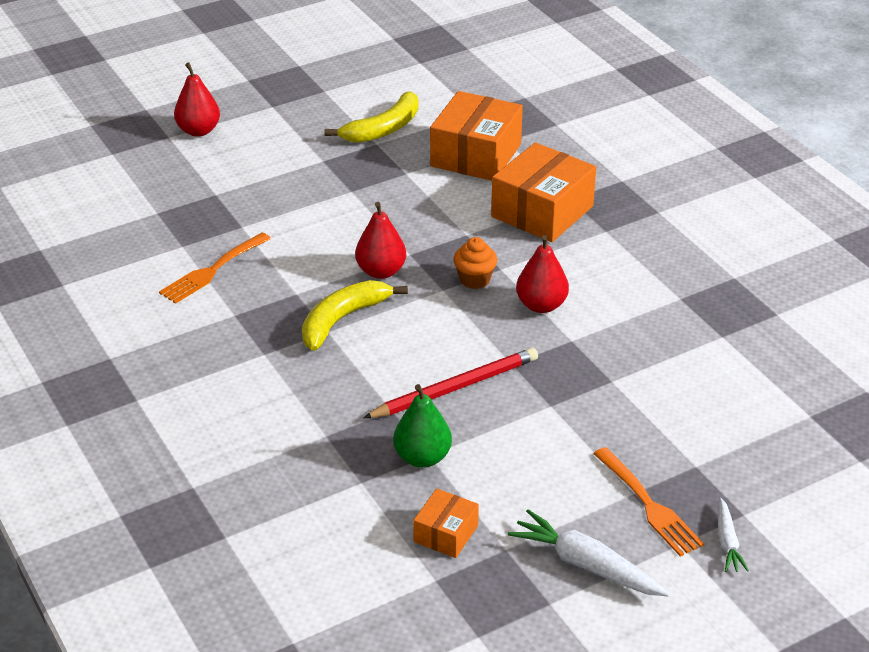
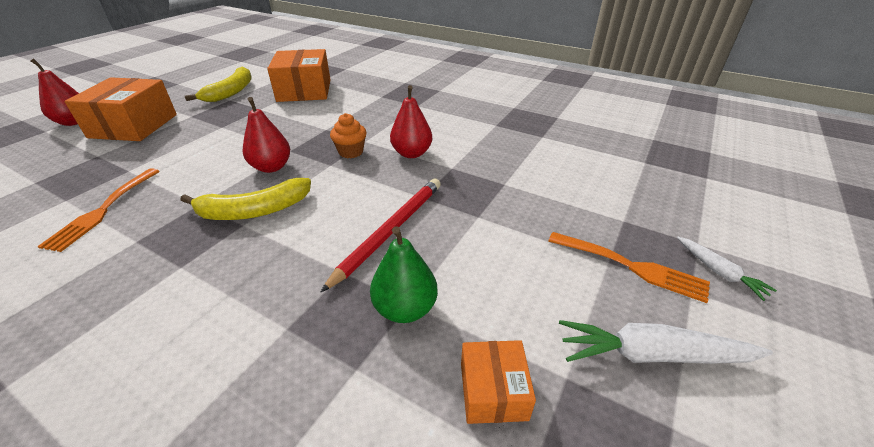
camera: 30 degrees left, 0 degrees up
(342, 319) = (254, 210): yellow banana -> yellow banana turned 120 degrees counterclockwise
(542, 211) = (369, 106): orange box -> orange box (134, 126)

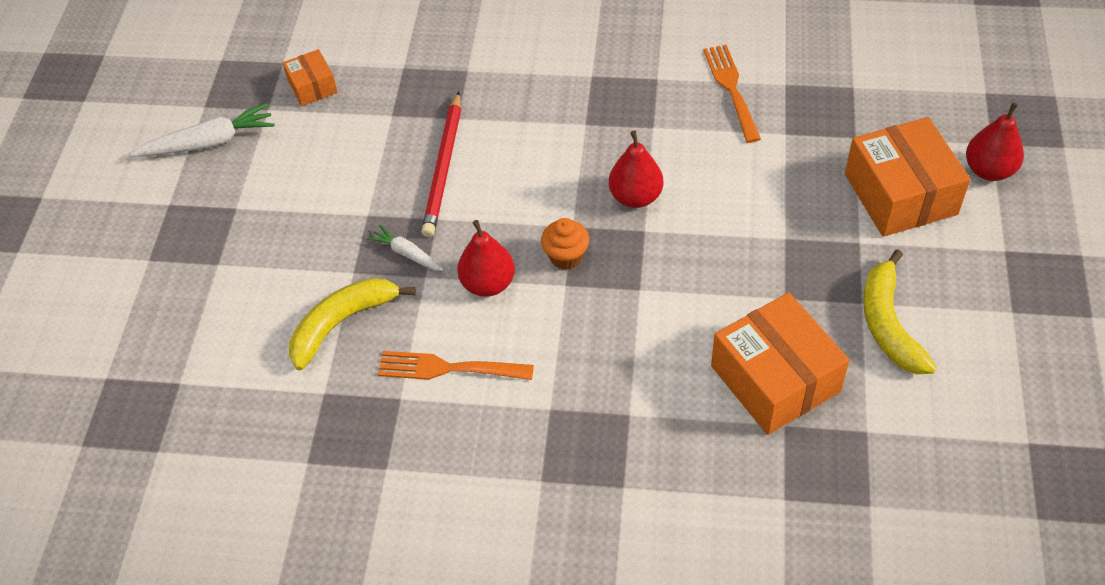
camera: 160 degrees right, 15 degrees up
(254, 210) = (591, 140): yellow banana -> yellow banana (342, 323)
(405, 308) = (392, 110): green pear -> none
(631, 267) = (216, 209): orange fork -> orange fork (448, 368)
(719, 272) = (139, 232): white carrot -> white carrot (407, 254)

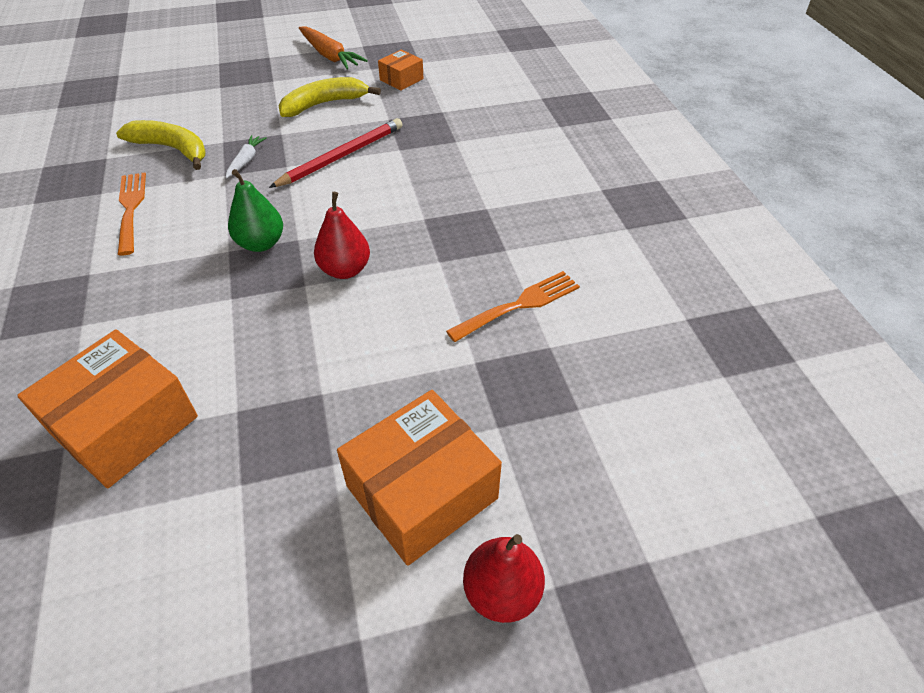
camera: 65 degrees right, 5 degrees down
(209, 142) = (330, 56): white carrot -> orange carrot
(444, 168) = (342, 156): red pencil -> red pencil turned 150 degrees clockwise
(488, 283) = (222, 208): red pear -> none
(566, 256) = (261, 243): orange cupcake -> green pear
(888, 324) = (211, 518): yellow banana -> yellow banana (324, 104)

